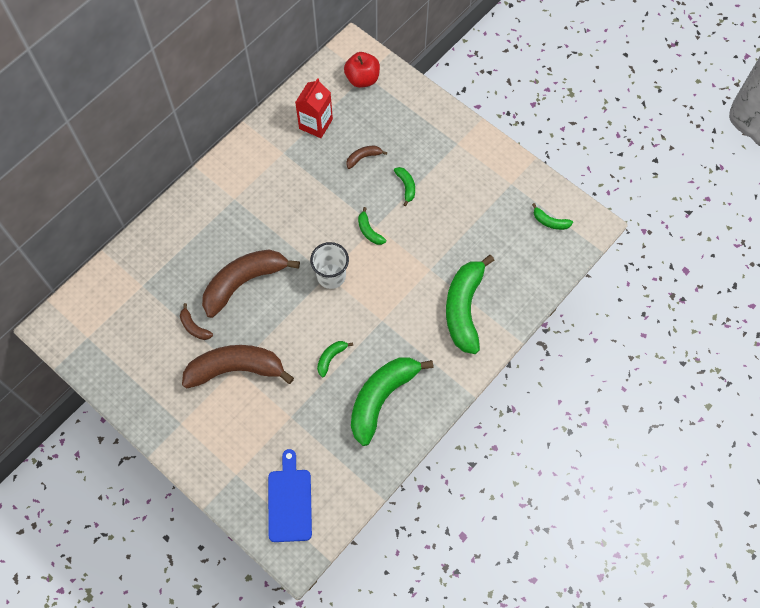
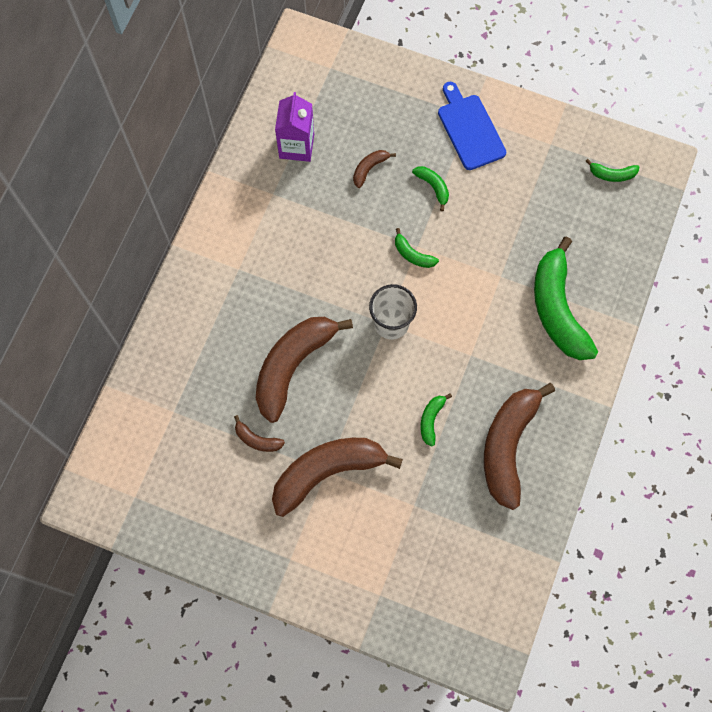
camera: 20 degrees left, 5 degrees up
(289, 501) = (454, 603): blue cutting board -> blue cutting board (470, 129)
(315, 124) = (296, 146): red carton -> purple carton
(362, 79) = (328, 73): red apple -> none
(381, 398) = (508, 446): green banana -> brown banana

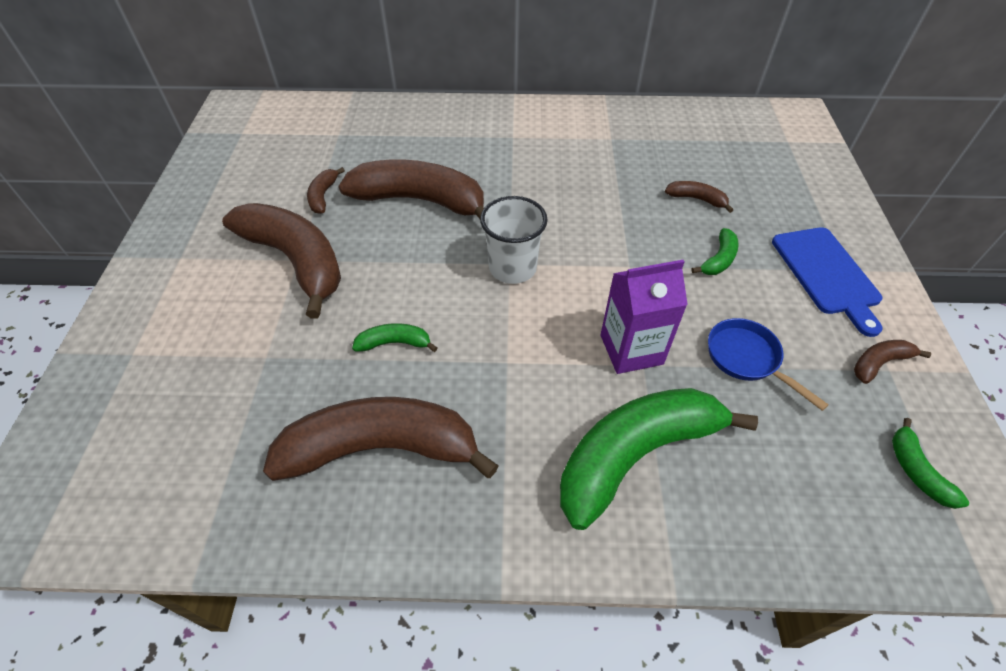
camera: 70 degrees right, 20 degrees down
(296, 146) = (677, 140): purple carton -> purple carton (631, 349)
(413, 254) = (615, 264): green banana -> none
(470, 129) = (827, 274): blue cutting board -> blue cutting board turned 120 degrees clockwise
(516, 216) = (747, 359): none -> blue pan
(544, 146) = (879, 363): none -> brown banana

